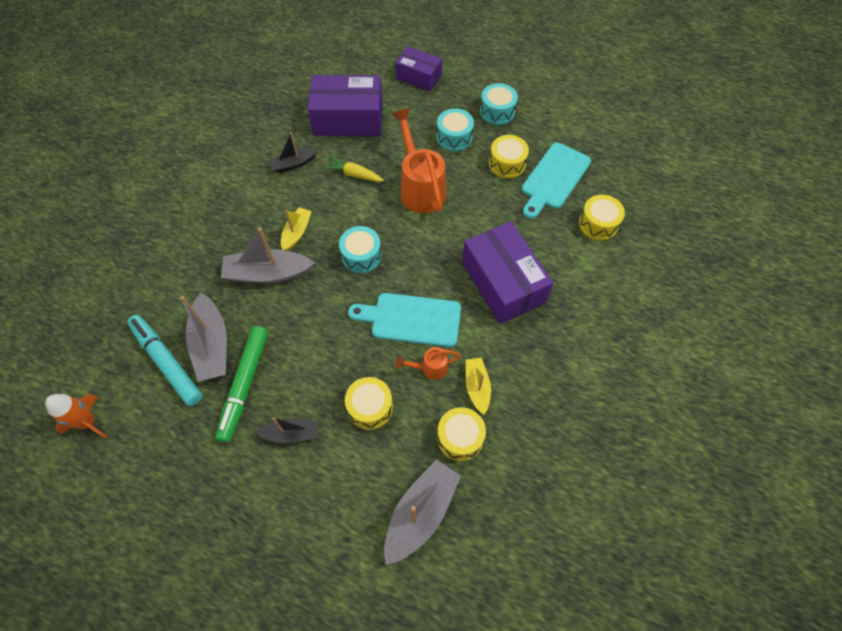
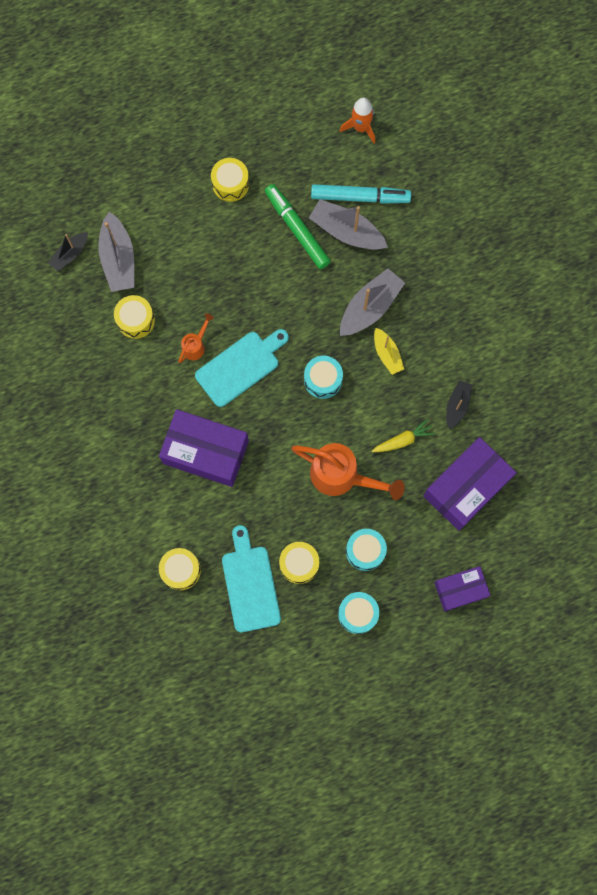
camera: 135 degrees right, 15 degrees up
(291, 433) = (237, 230): black boat -> black boat (70, 254)
(370, 407) = (207, 287): yellow drum -> yellow drum (230, 184)
(477, 387) = (154, 361): yellow boat -> none

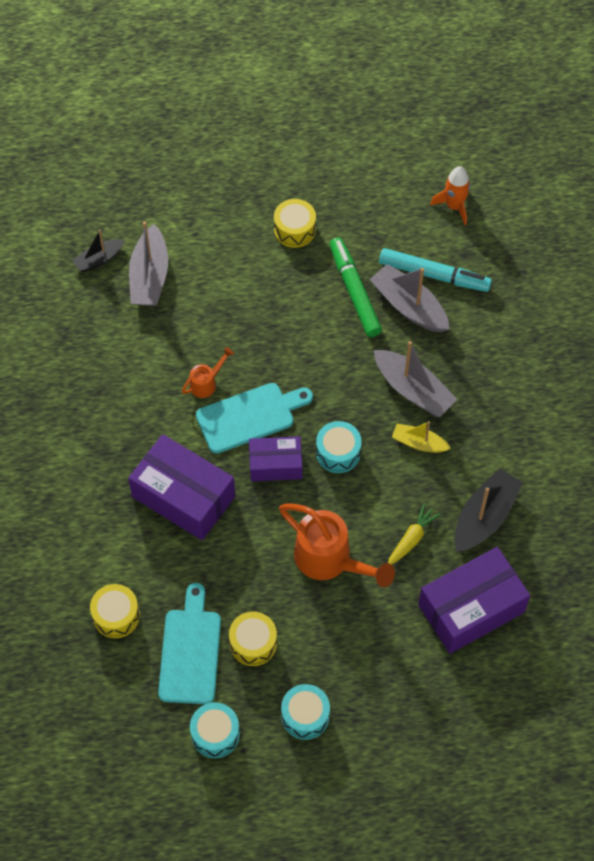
camera: 15 degrees right, 15 degrees down
(136, 320) = (148, 342): yellow drum -> none
(365, 551) = (334, 648): turquoise drum -> turquoise drum (215, 734)
(370, 307) = (413, 390): grey boat -> grey boat turned 75 degrees clockwise
(387, 354) = (419, 443): yellow boat -> yellow boat turned 120 degrees clockwise
(403, 440) = (411, 539): yellow carrot -> yellow carrot turned 45 degrees counterclockwise
(457, 406) = (484, 517): black boat -> black boat, size x1.68
(460, 589) = (433, 720): purple box -> purple box (275, 464)

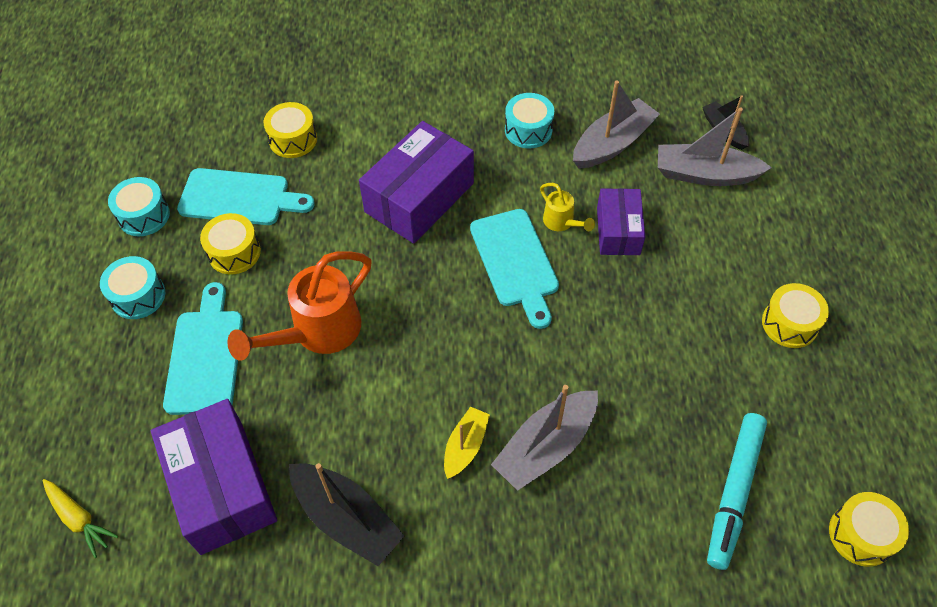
camera: 95 degrees right, 5 degrees down
(207, 383) = (562, 223): orange watering can -> yellow watering can
(275, 464) = (450, 284): purple box -> purple box (618, 231)
(338, 453) = (459, 351): turquoise drum -> turquoise drum (528, 130)
(354, 291) = (698, 387): green marker -> none
(360, 645) = (205, 356): none -> turquoise cutting board
(409, 306) = (678, 454): grey boat -> grey boat (612, 144)
(411, 539) = (330, 424): yellow carrot -> yellow carrot (79, 519)
(454, 206) = (861, 535): orange rocket -> yellow drum

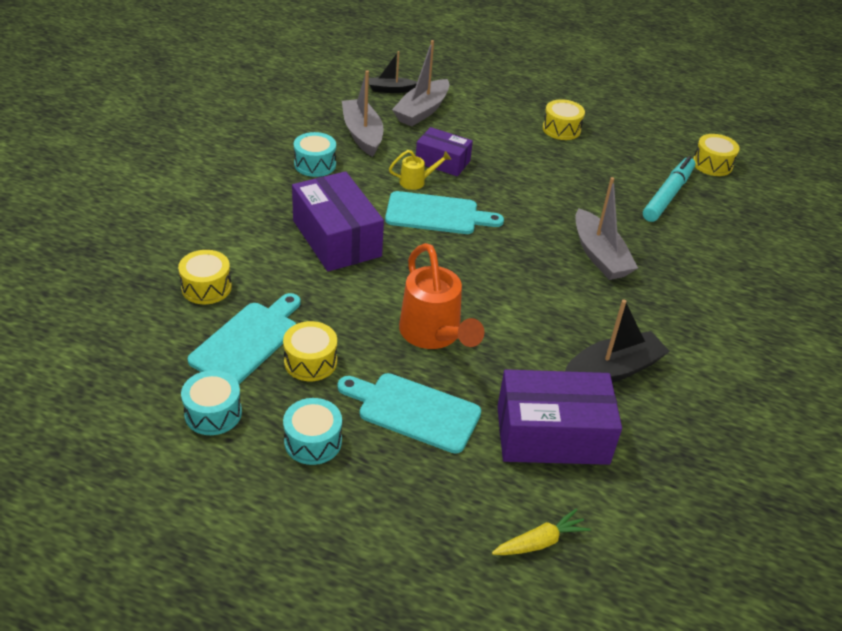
camera: 70 degrees left, 15 degrees down
(465, 446) = (581, 291): yellow boat -> none
(734, 492) = (667, 195): turquoise marker -> turquoise marker turned 105 degrees counterclockwise

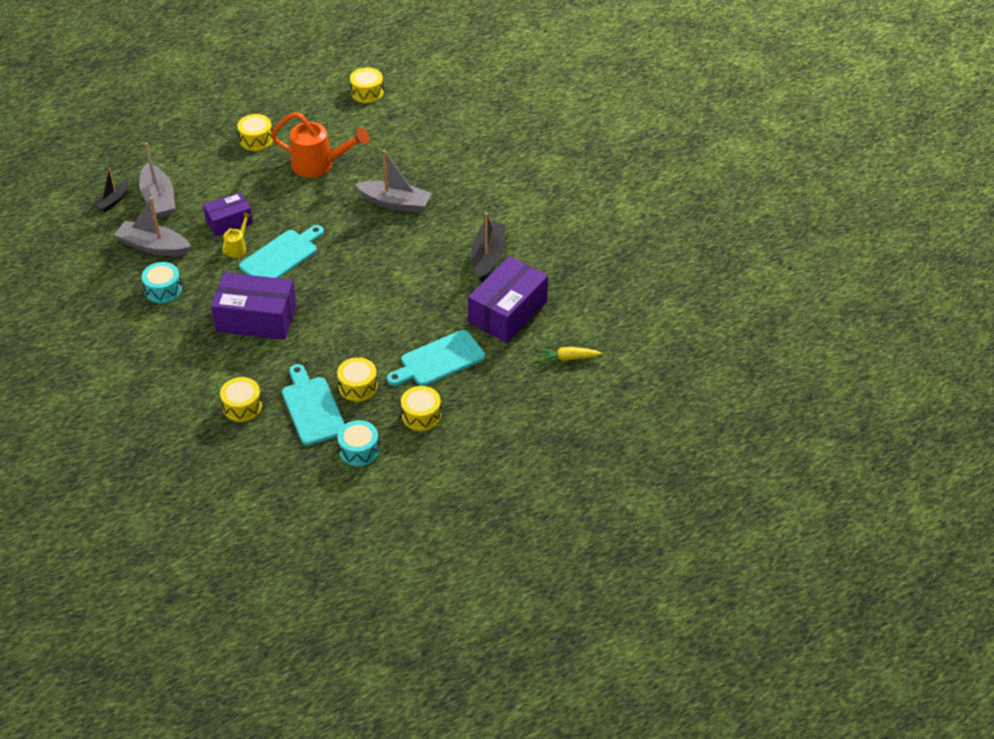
camera: 50 degrees left, 5 degrees up
(313, 441) = (421, 415): turquoise drum -> yellow drum
(434, 336) = (389, 319): orange watering can -> orange watering can (319, 165)
(540, 542) = (567, 358): yellow carrot -> yellow carrot turned 105 degrees counterclockwise
(667, 195) = (374, 134): turquoise marker -> none

